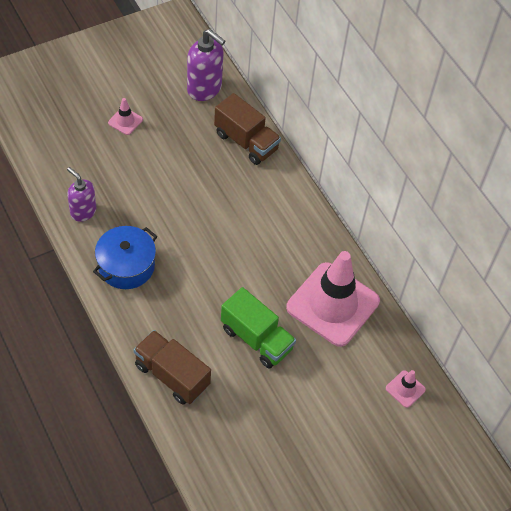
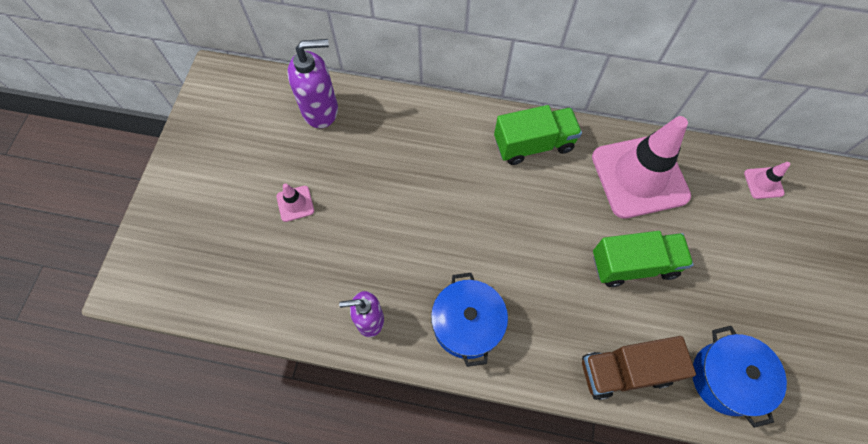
camera: 45 degrees left, 10 degrees up
(219, 441) = (726, 378): none -> blue pot
(246, 142) = (410, 119): brown truck -> none
(296, 224) = (533, 144): none -> green truck

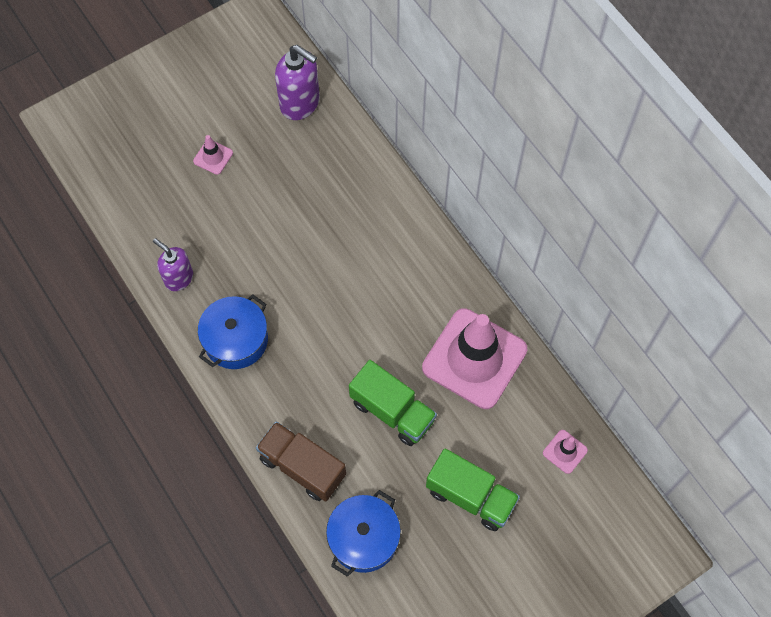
camera: 45 degrees right, 0 degrees up
(533, 144) = (423, 264): green truck -> green truck (470, 496)

